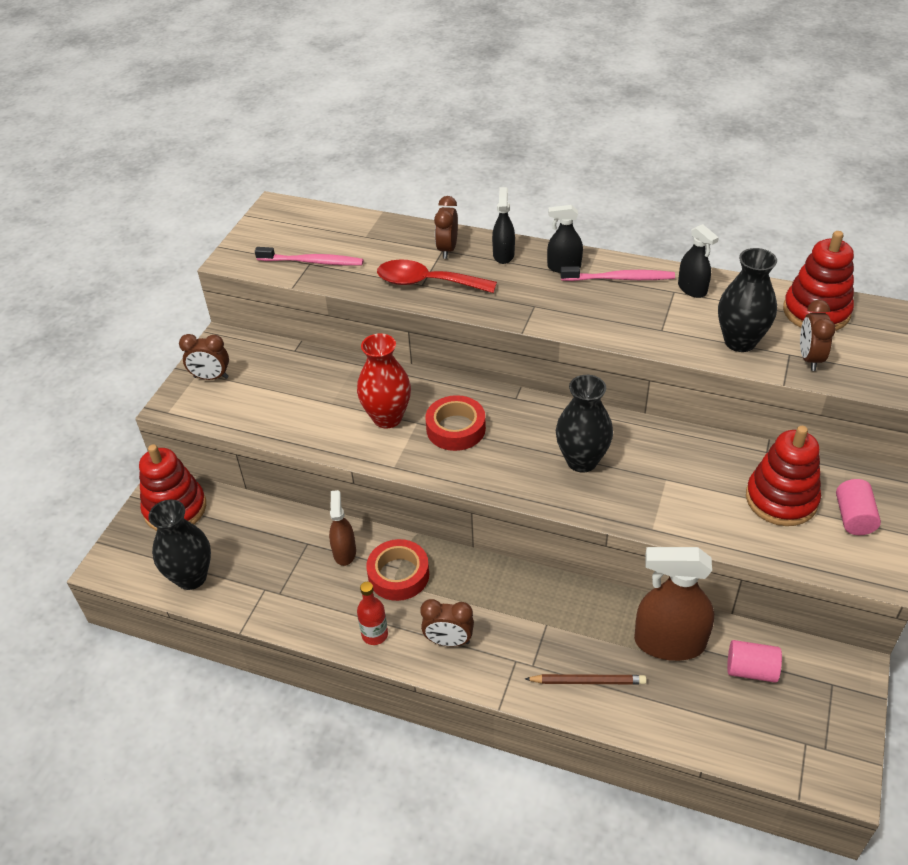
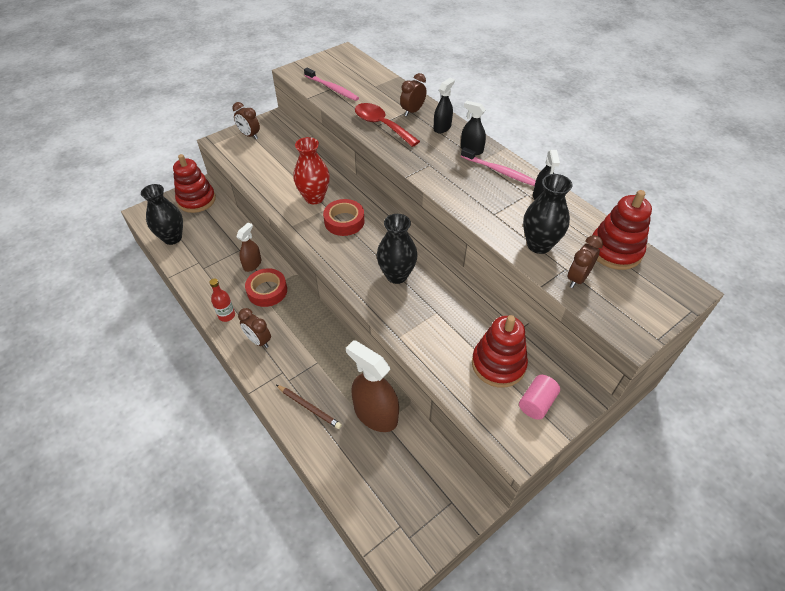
camera: 30 degrees right, 5 degrees up
(751, 670) = (408, 461): pink cylinder -> none

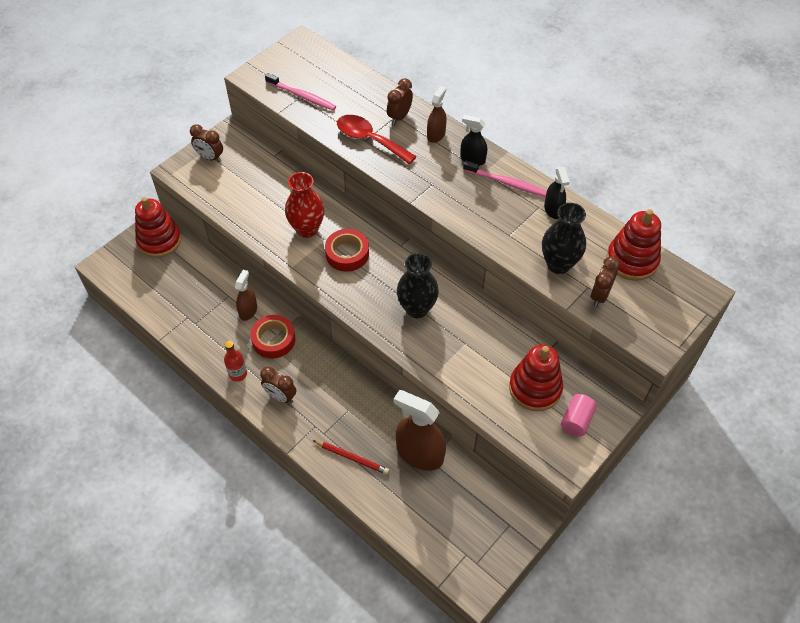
camera: 10 degrees left, 5 degrees up
(172, 238) = (147, 292): black vase -> none
(309, 407) = (352, 458): brown pencil -> red pencil
(442, 127) = (436, 135): black spray bottle -> brown spray bottle

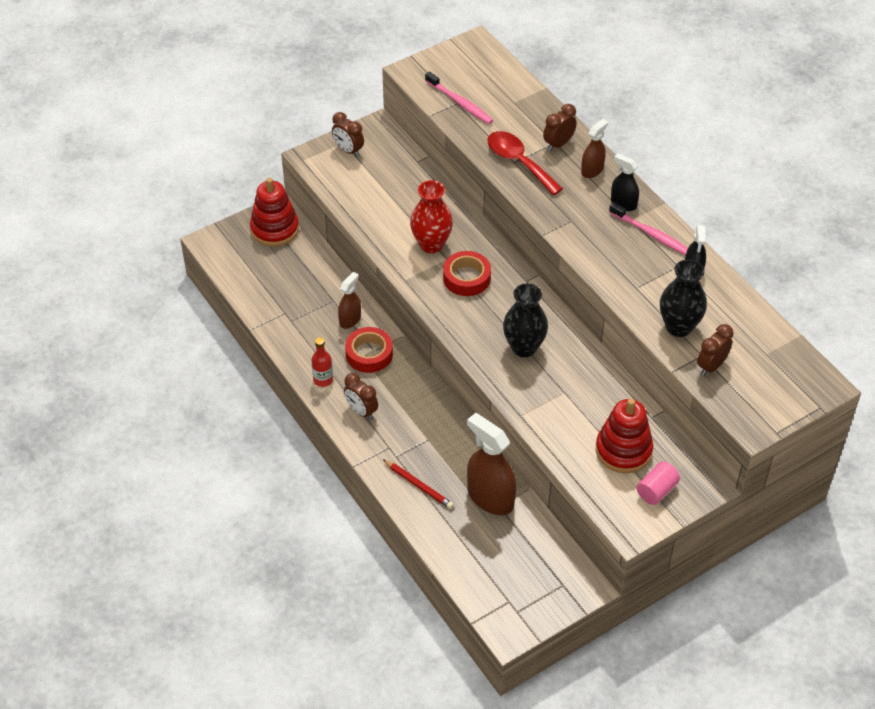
camera: 15 degrees right, 5 degrees down
(632, 260) = (759, 339): red stacking toy -> none

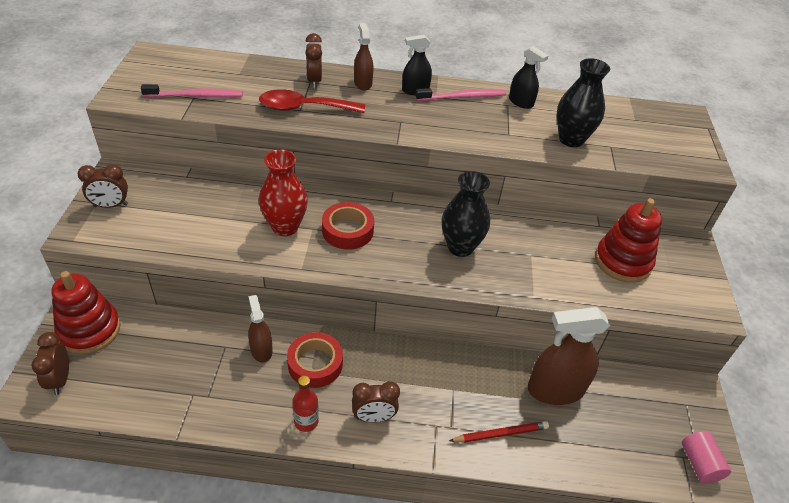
camera: 55 degrees left, 5 degrees down
(656, 490) = (679, 270): pink cylinder -> pink cylinder (699, 464)
(711, 366) = (626, 148): brown clock -> brown clock (60, 379)

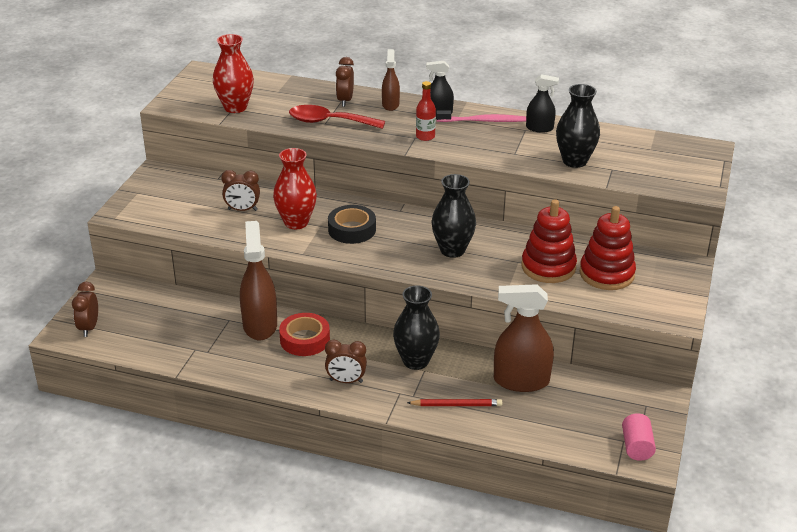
camera: 15 degrees right, 10 degrees down
(89, 330) = (117, 297): red stacking toy -> red stacking toy (548, 267)
(111, 205) = (149, 195): brown clock -> brown clock (242, 210)
(196, 96) = (235, 107): pink toothbrush -> red vase
(261, 350) = (260, 325): brown spray bottle -> brown spray bottle, size x1.79
(306, 421) = (286, 377): red bottle -> red bottle (425, 136)
(347, 231) = (352, 230): red tape -> black tape
(441, 378) = (415, 361): none -> black vase
(521, 102) = (539, 128): black spray bottle -> black spray bottle turned 45 degrees counterclockwise

